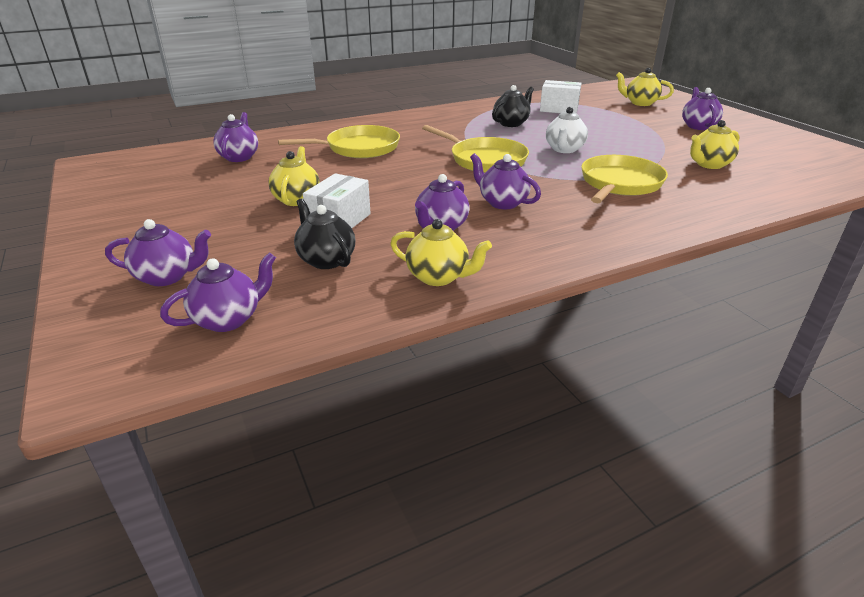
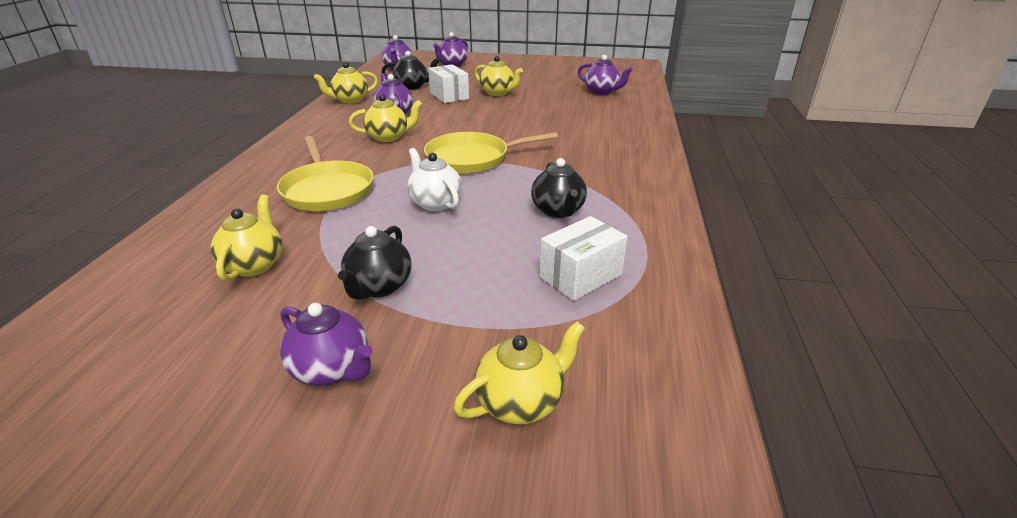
camera: 125 degrees right, 0 degrees up
(359, 148) = (573, 124): yellow pan -> none
(502, 203) = (388, 137): purple teapot -> yellow teapot
(650, 135) = (379, 287): none -> black teapot

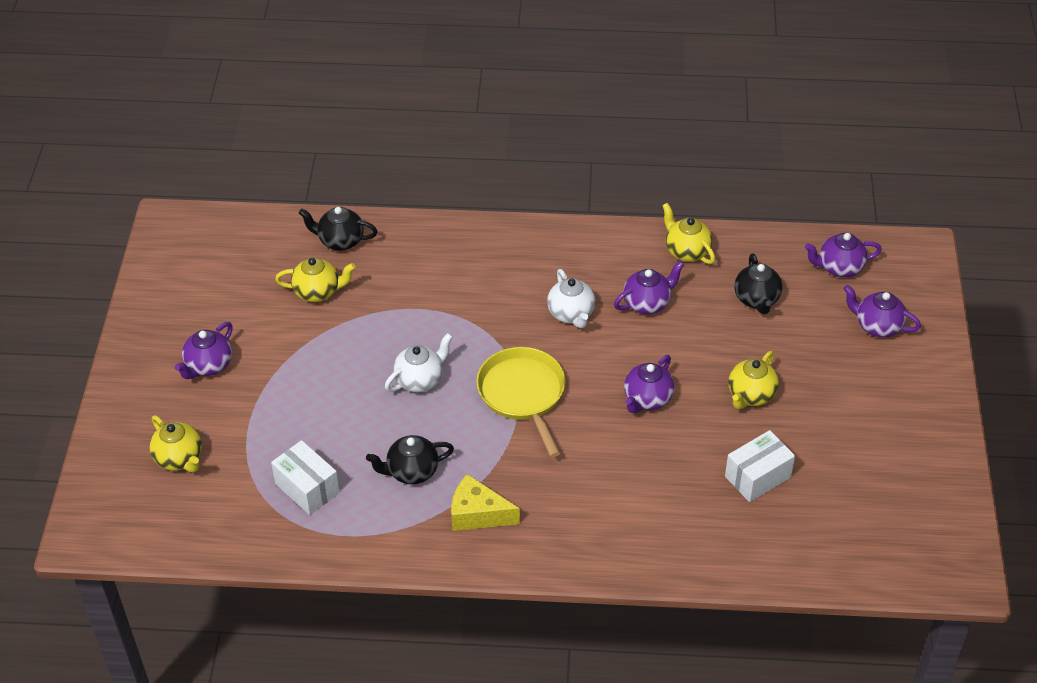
camera: 85 degrees right, 15 degrees up
(327, 190) = (440, 298): yellow pan -> none
(379, 287) = (291, 369): black teapot -> black teapot (340, 241)
(388, 137) = (571, 314): yellow teapot -> white teapot
(449, 96) = (726, 344): white box -> white box (757, 477)
(602, 91) = (787, 517): purple teapot -> purple teapot (647, 399)
(609, 182) = (477, 514): none -> yellow cheese

